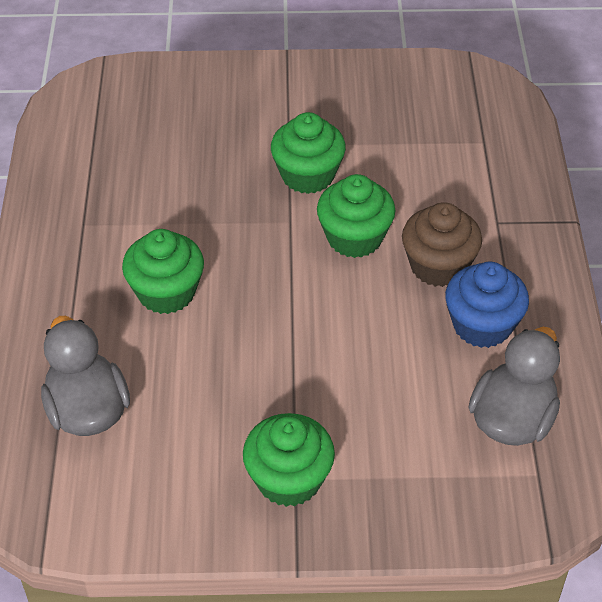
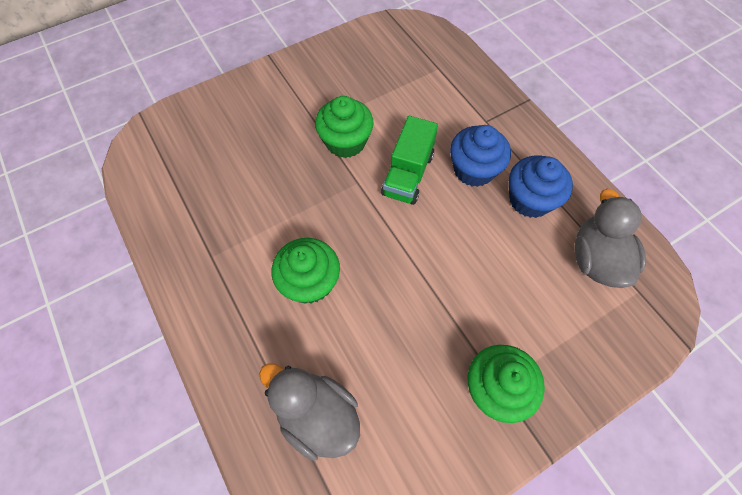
camera: 30 degrees left, 15 degrees up
(354, 237) = (408, 174): green cupcake -> green truck
(438, 266) = (474, 169): brown cupcake -> blue cupcake

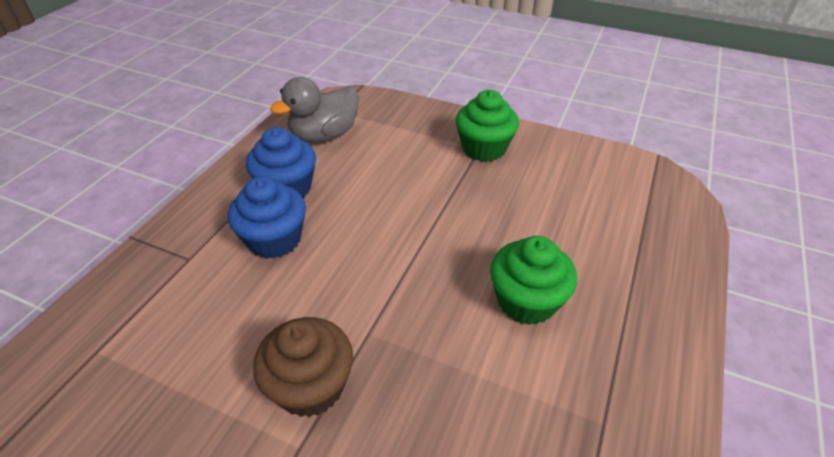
camera: 125 degrees left, 20 degrees down
(317, 415) = (618, 227): grey duck -> none
(345, 142) = (311, 386): green cupcake -> brown cupcake
(408, 174) = (321, 291): green truck -> none

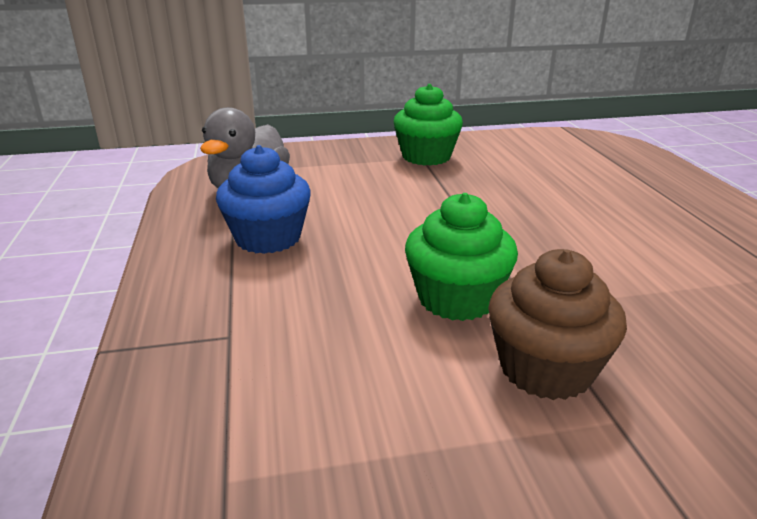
camera: 35 degrees left, 15 degrees down
(274, 239) = (318, 280): blue cupcake -> none
(526, 301) = (618, 232): green cupcake -> green cupcake (457, 299)

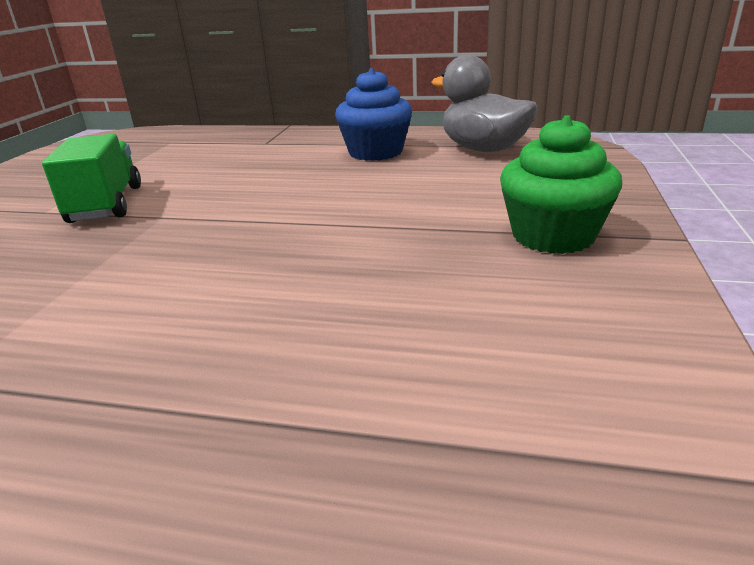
camera: 115 degrees right, 0 degrees up
(457, 299) = (210, 195): green cupcake -> none
(546, 369) = (106, 204): brown cupcake -> green truck

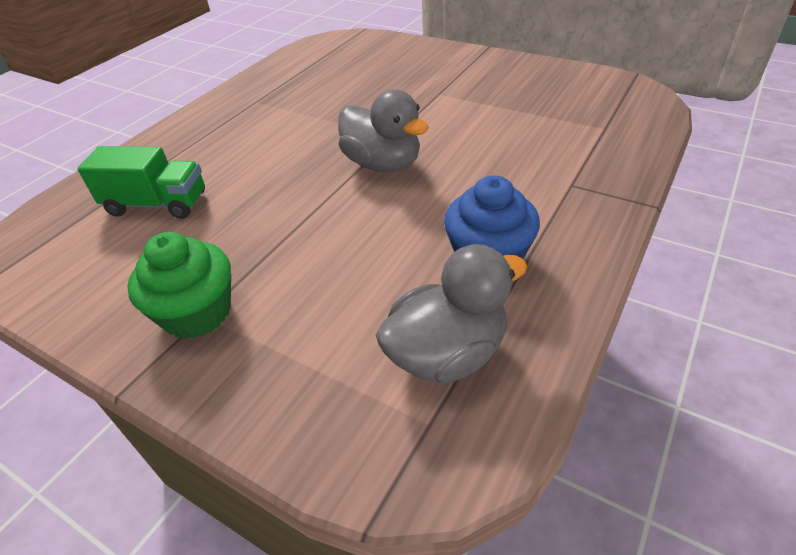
camera: 110 degrees right, 15 degrees up
(106, 204) = (434, 113): green truck -> green truck (157, 204)
(234, 209) = (383, 164): none -> grey duck

